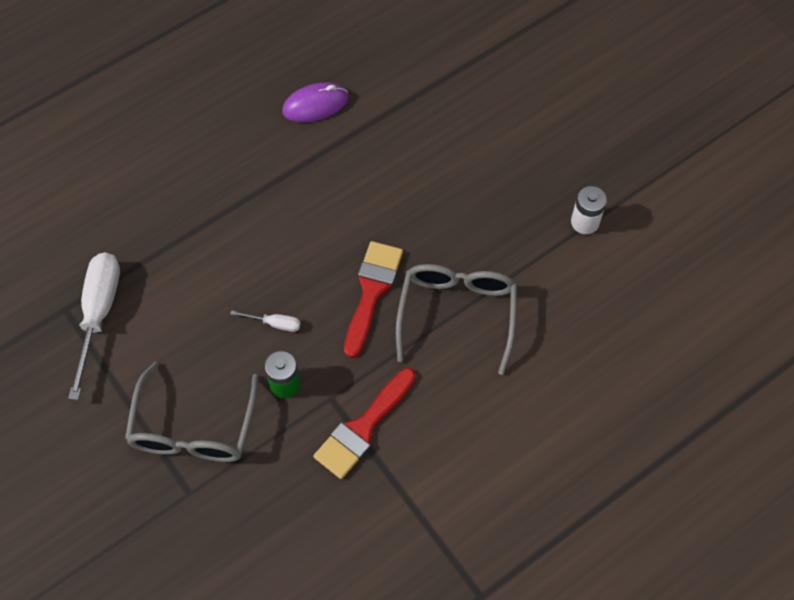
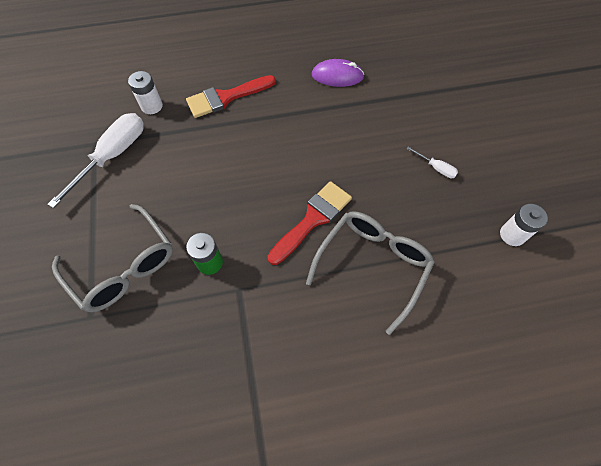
camera: 25 degrees right, 0 degrees up
(107, 233) = (152, 106): none -> white battery
(193, 428) = (124, 267): grey glasses -> grey glasses turned 75 degrees counterclockwise
(274, 323) = (228, 213): white screwdriver -> white screwdriver (435, 168)
(362, 428) = (250, 327): red brush -> red brush (226, 97)

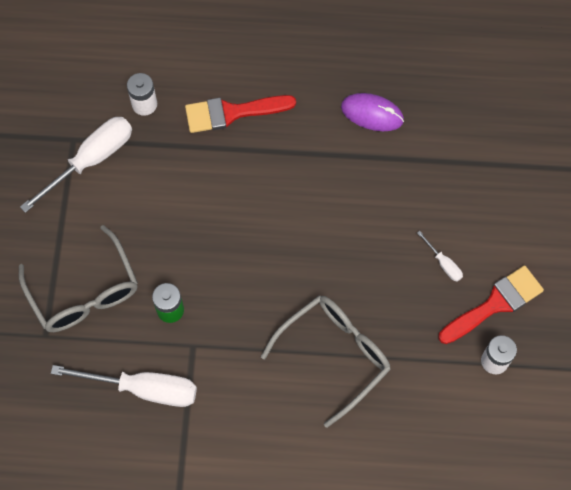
camera: 15 degrees right, 5 degrees up
(199, 344) = (143, 388): none -> white screwdriver
(313, 219) = (288, 289): red brush -> red brush (495, 304)

